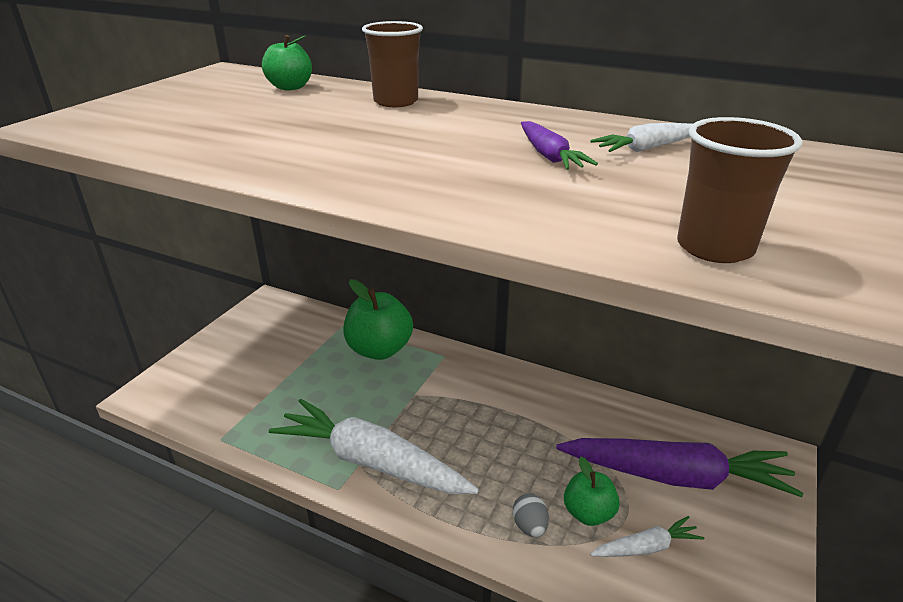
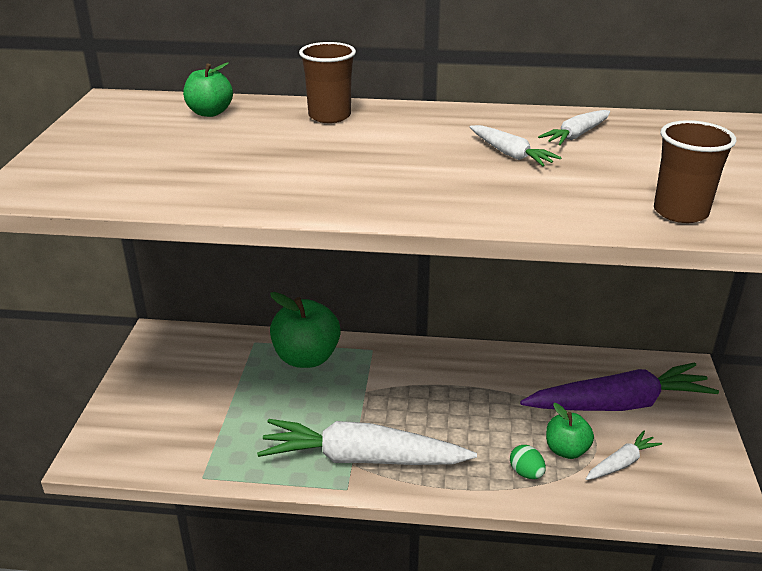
camera: 20 degrees left, 0 degrees up
(529, 526) = (526, 473): grey egg -> green egg
(549, 156) = (510, 154): purple carrot -> white carrot

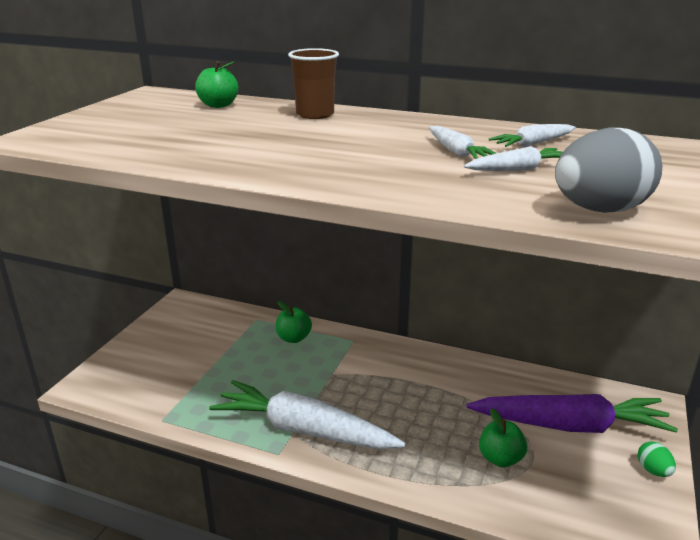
camera: 15 degrees right, 5 degrees down
(306, 358) = (293, 338): green apple -> green apple, size x0.58
(526, 473) = (452, 472): green egg -> green egg (653, 470)
(621, 463) = (552, 481): white carrot -> white carrot (517, 169)
(680, 212) = (599, 210): brown cup -> grey egg

